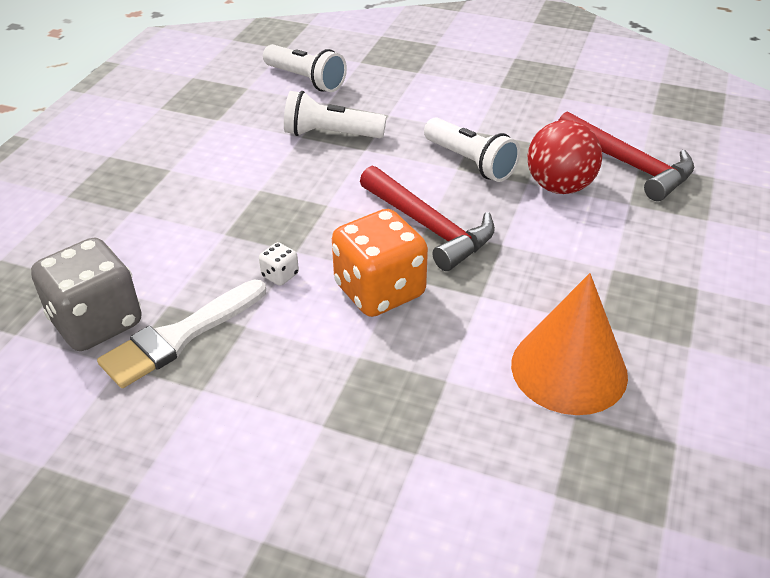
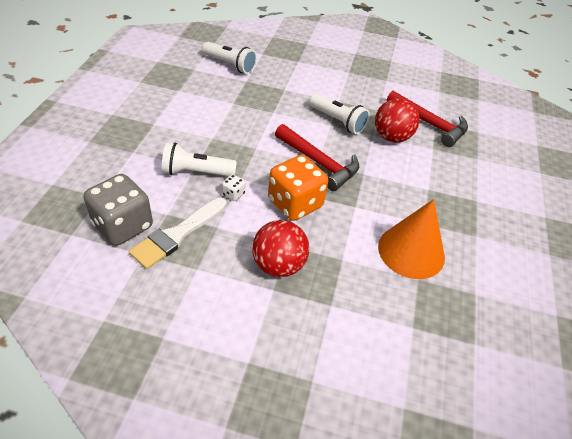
camera: 10 degrees left, 5 degrees up
(330, 134) = (251, 102): white flashlight -> white flashlight (196, 172)
(337, 387) = (278, 265): none -> red ball

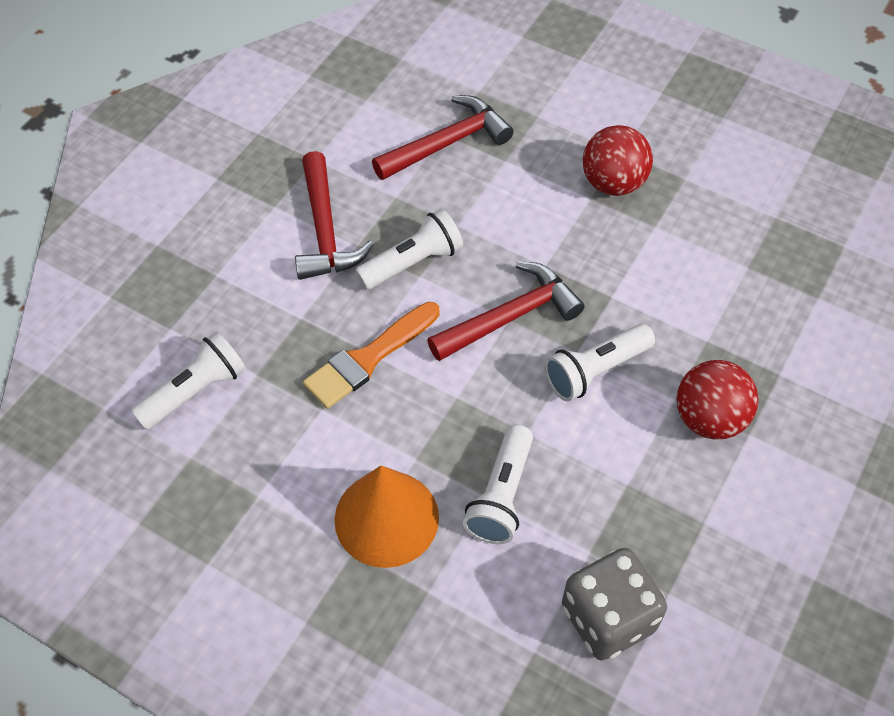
camera: 70 degrees left, 10 degrees up
(177, 235) = (636, 541): white brush -> none
(233, 194) = (561, 450): white dice -> none
(268, 114) = (368, 358): none -> orange brush
(295, 204) = (595, 370): orange dice -> white flashlight
(343, 89) = (325, 230): none -> red hammer
(391, 137) = (469, 203): red ball -> red ball (613, 183)
(411, 251) = (702, 258): orange cone -> orange cone (386, 518)

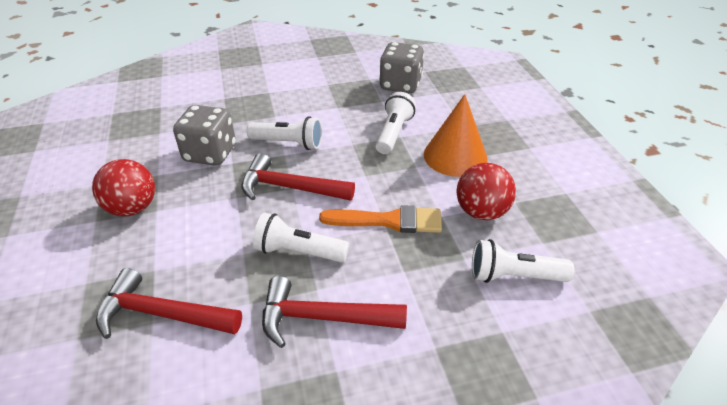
camera: 135 degrees left, 15 degrees down
(325, 230) = (323, 318): red hammer -> red hammer turned 120 degrees counterclockwise
(501, 496) = (393, 133): white flashlight -> white flashlight turned 45 degrees counterclockwise
(650, 287) = (210, 154): none -> grey dice
(709, 418) = (274, 103): red ball -> red ball (481, 212)

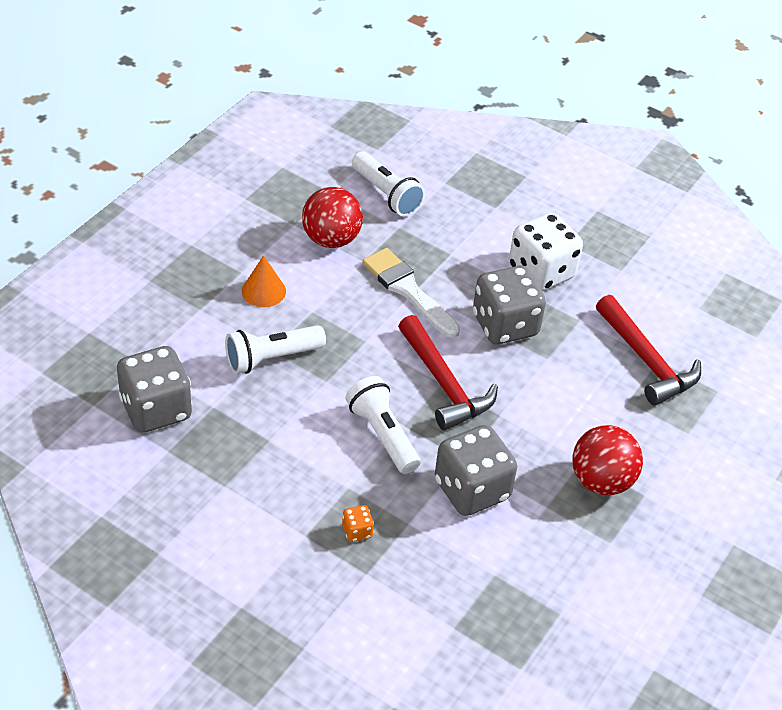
camera: 135 degrees left, 5 degrees up
(247, 106) = (357, 531): none -> orange dice
(298, 251) = (505, 325): white flashlight -> grey dice
(323, 318) = (541, 272): red hammer -> white dice
(388, 221) = (408, 290): orange brush -> white brush
(455, 156) = (263, 291): orange cone -> orange cone, size x0.55

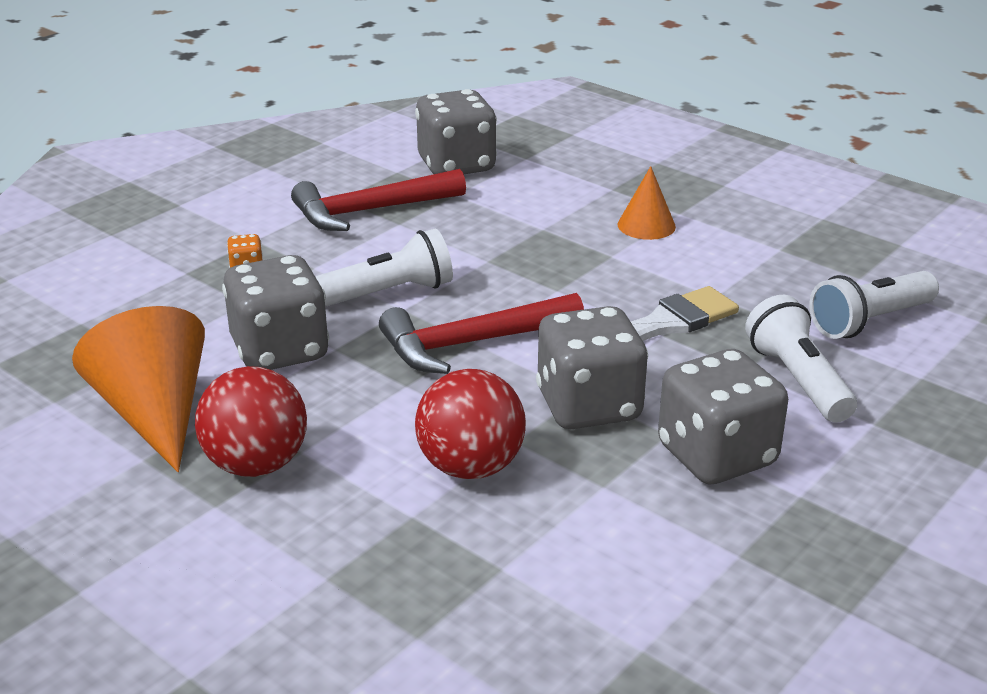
camera: 100 degrees right, 15 degrees down
(271, 358) = (528, 227): white flashlight -> white flashlight (798, 380)
(331, 239) = (755, 273): red ball -> red ball (471, 467)
(541, 272) = (716, 456): white dice -> grey dice
(561, 547) = (155, 413): none -> orange cone
(646, 360) = (503, 552): red hammer -> red hammer (371, 211)

